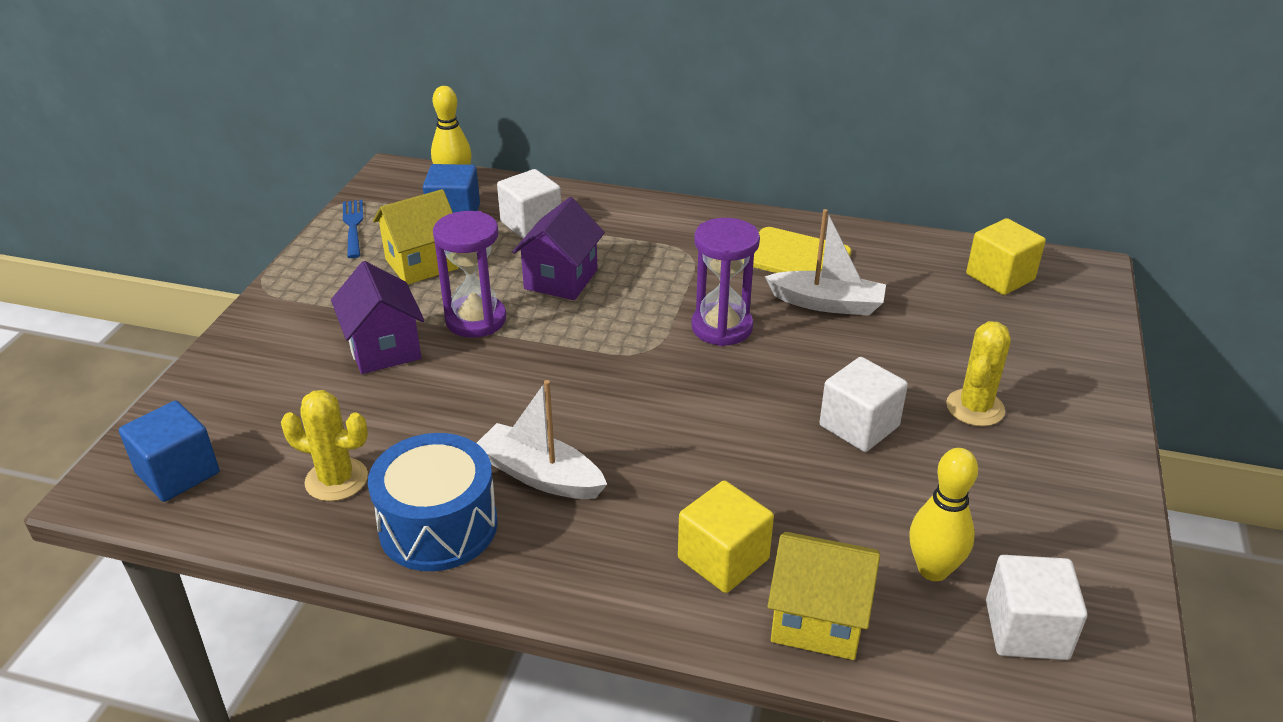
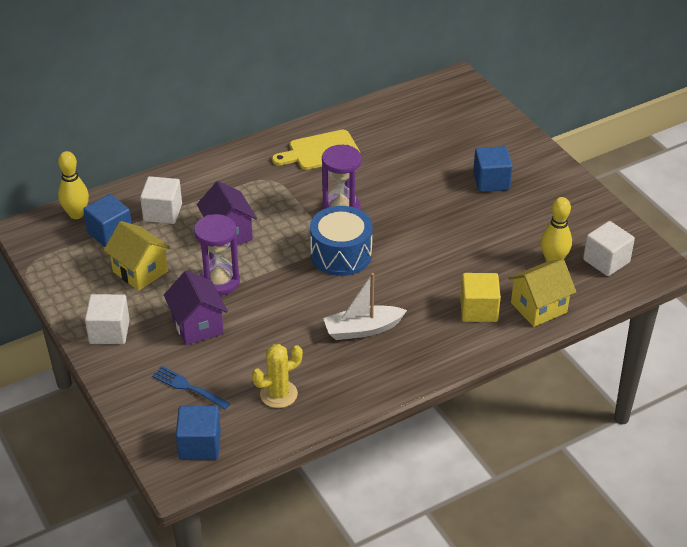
camera: 45 degrees left, 5 degrees up
(353, 226) = (61, 275): blue fork -> blue fork (188, 387)
(384, 349) = (197, 326): purple house -> purple house turned 45 degrees clockwise
(421, 264) = (140, 271): yellow house -> yellow house turned 60 degrees counterclockwise
(438, 526) = (353, 379): blue drum -> blue drum (341, 254)
(827, 303) = (371, 167): white boat -> none
(859, 426) = (458, 219): white cube -> white cube (109, 332)
(975, 408) = (491, 181): yellow cactus -> blue cube
(1000, 277) = (427, 107): yellow cube -> none

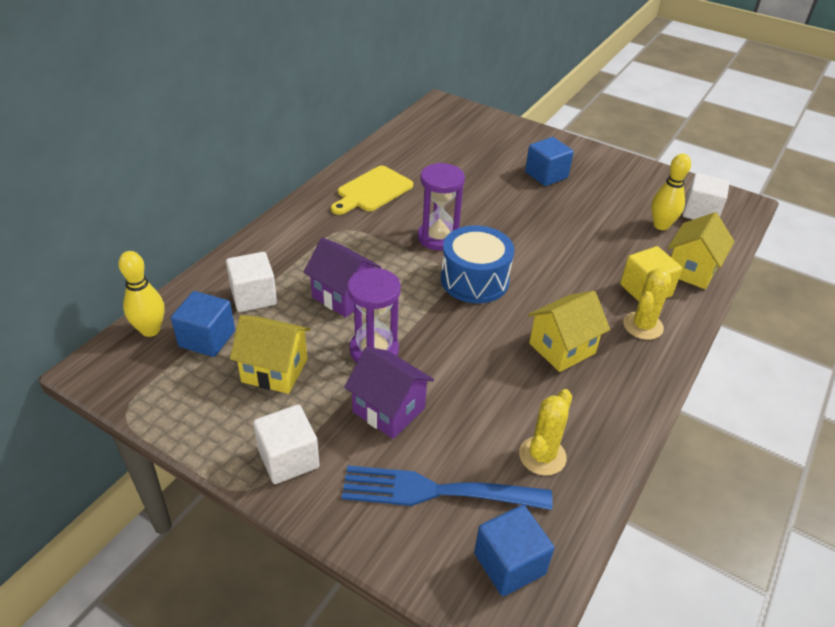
camera: 30 degrees left, 0 degrees up
(188, 387) = (436, 491): blue fork -> blue fork, size x1.77
(362, 329) = (562, 348): white boat -> yellow house
(446, 336) = (643, 326): none -> yellow cactus

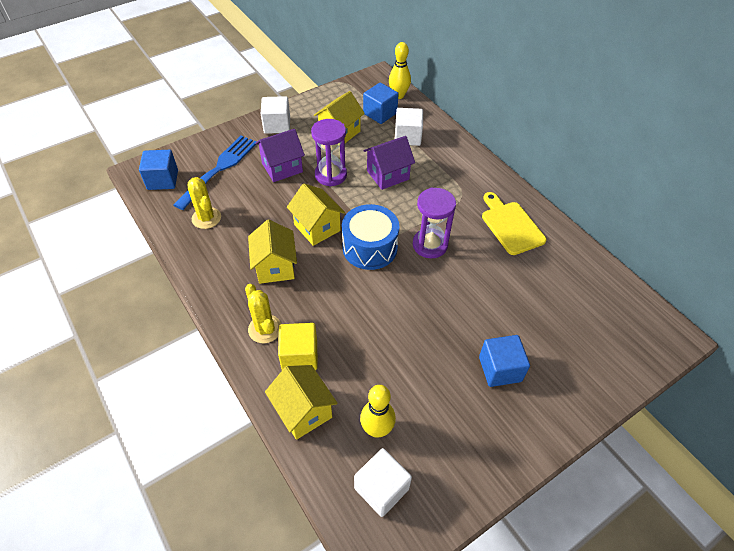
camera: 115 degrees right, 10 degrees up
(476, 332) = (317, 227): none -> yellow house

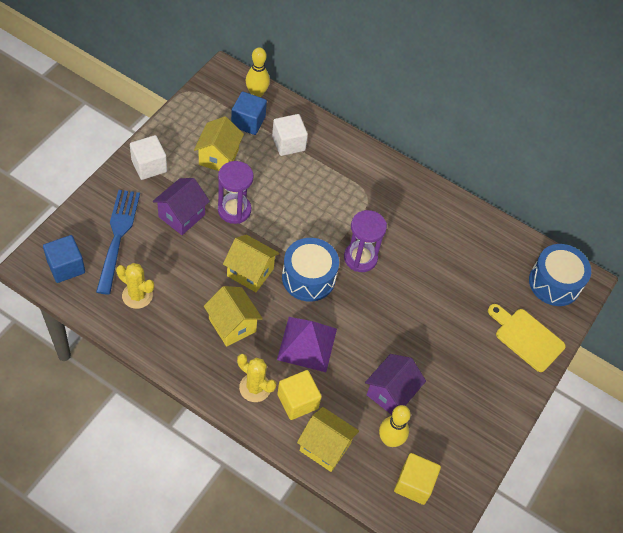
camera: 30 degrees left, 5 degrees up
(337, 305) = (307, 344): none -> purple pyramid
(381, 488) = (414, 484): white cube -> yellow cube
(388, 175) = (289, 194): purple house -> purple house (391, 393)
(500, 369) = (463, 355): blue cube -> none
(511, 225) = (422, 216): yellow cutting board -> yellow cutting board (526, 337)
(636, 328) = (554, 283): none -> blue drum

